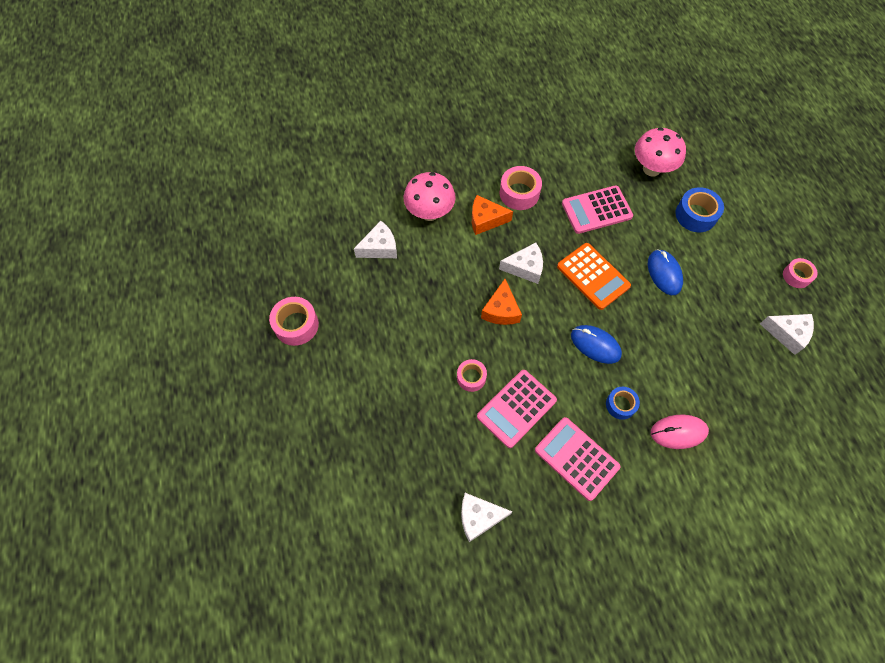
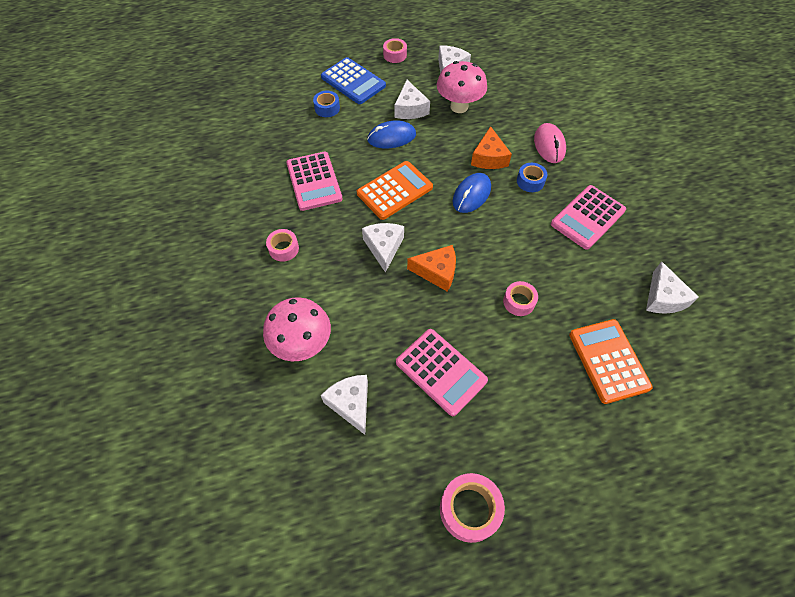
camera: 90 degrees left, 5 degrees down
(411, 448) = (608, 361): none -> orange calculator
(485, 220) = (317, 283): orange cheese -> orange cheese (489, 157)
(516, 408) = (547, 262): pink calculator -> pink calculator (441, 371)
(519, 193) = (283, 249): pink tape -> pink tape, size x0.64
(651, 169) = (267, 133): pink mushroom -> pink mushroom (459, 107)
(695, 215) = (327, 108): blue tape -> blue tape, size x0.64
(710, 291) = (410, 109): none -> white cheese
(741, 236) = (353, 81): none -> blue calculator

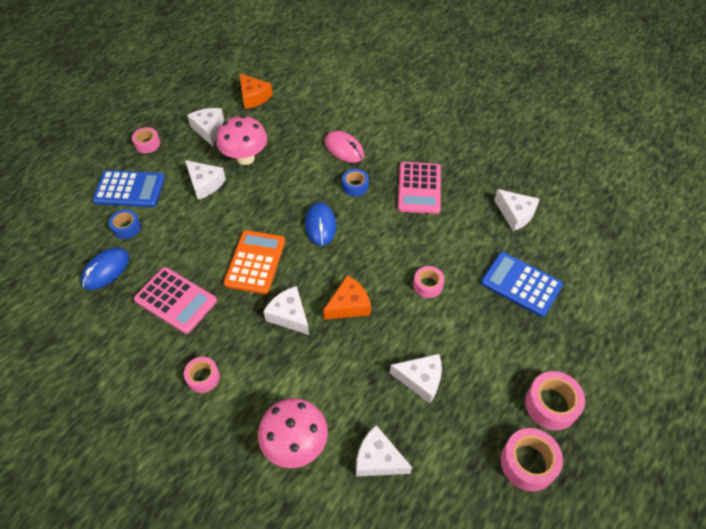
camera: 40 degrees left, 5 degrees down
(391, 137) = (211, 218): blue mouse -> blue mouse (106, 270)
(441, 371) = (420, 380): pink calculator -> white cheese
(489, 157) = (307, 186): orange cheese -> orange cheese (253, 97)
(537, 481) = (551, 405): none -> pink tape
(608, 361) = (521, 284): orange calculator -> blue calculator

